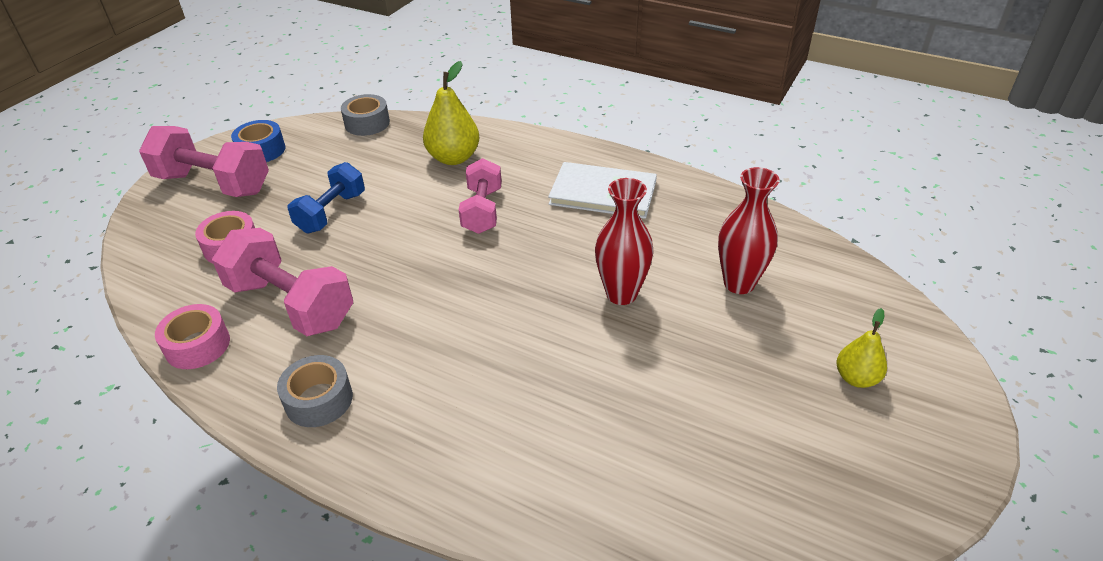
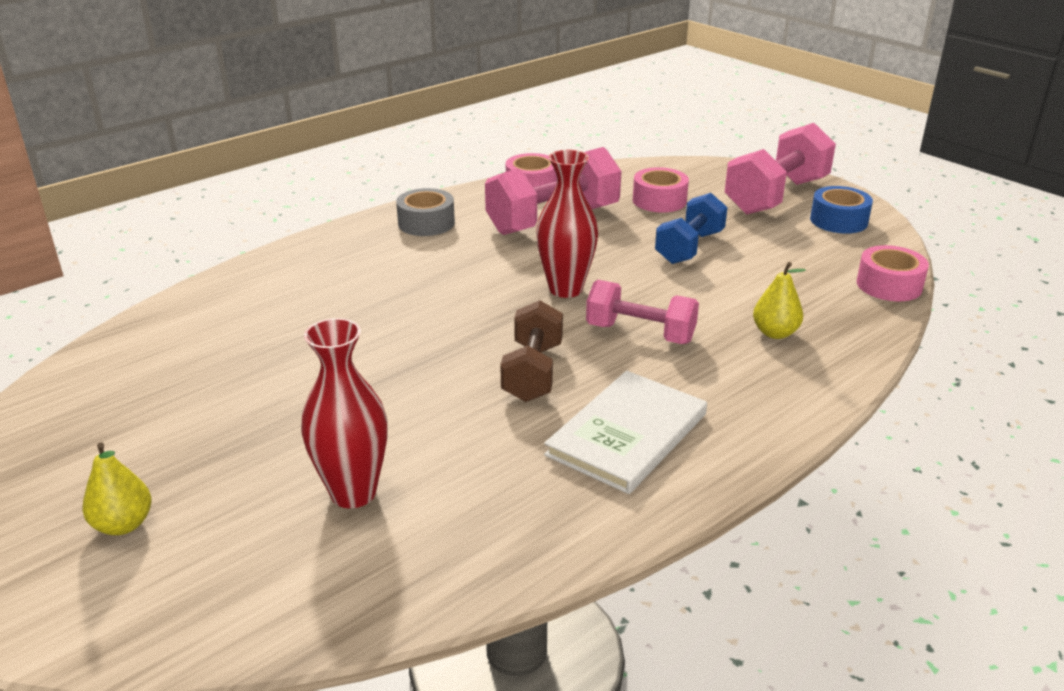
camera: 110 degrees right, 10 degrees down
(331, 212) = (689, 247): blue dumbbell -> blue dumbbell turned 75 degrees clockwise
(367, 123) = (889, 285): grey tape -> pink tape
(453, 158) = (775, 333): yellow pear -> yellow pear, size x0.61
(560, 246) = (532, 372): none -> brown dumbbell
(621, 294) = (416, 393): red vase -> red vase (565, 289)

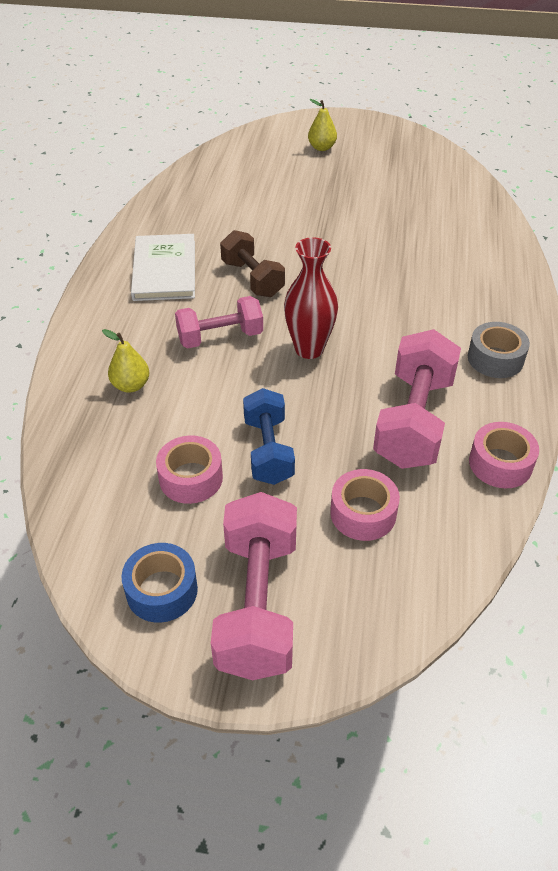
camera: 140 degrees right, 15 degrees up
(353, 493) = (256, 192): red vase -> none
(889, 285) = (66, 496): pink tape -> pink tape (191, 478)

